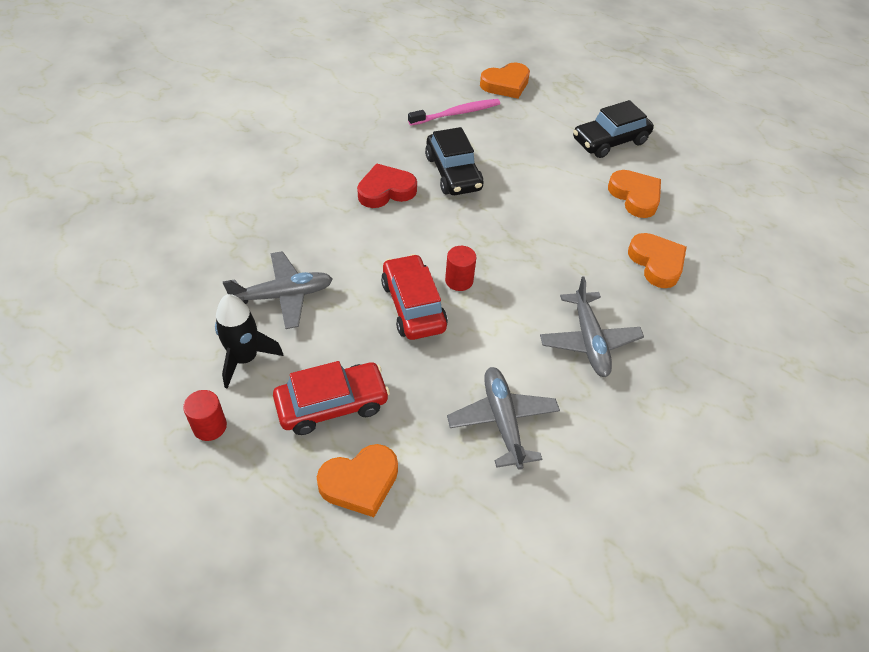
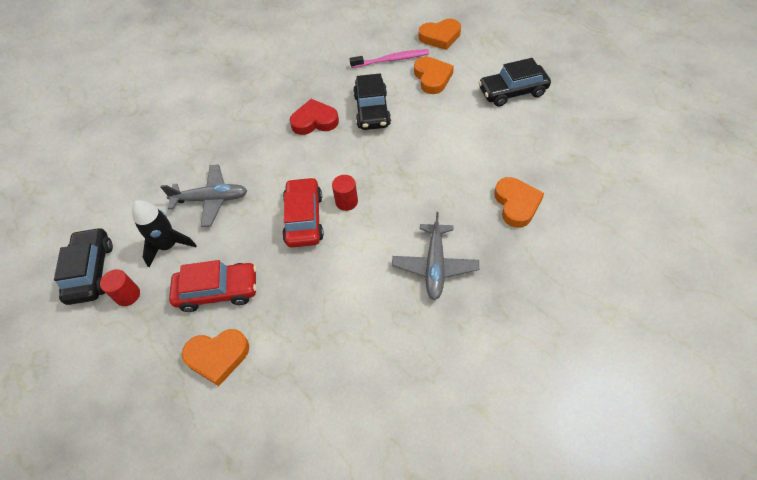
camera: 20 degrees right, 5 degrees up
(146, 404) = (91, 271): none -> black car
(502, 421) = (341, 324): grey plane -> none
(635, 196) = (517, 143): orange heart -> orange heart (432, 78)

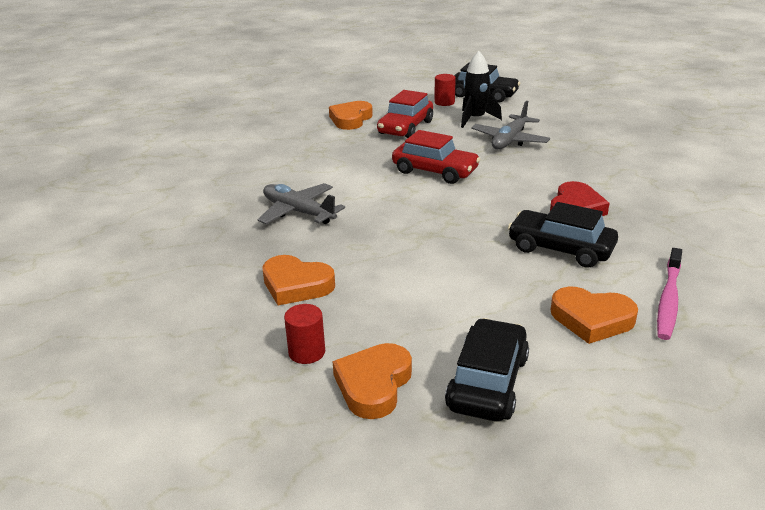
camera: 120 degrees right, 25 degrees down
(346, 201) = (430, 194): red cylinder -> red cylinder (307, 352)
(440, 37) = (708, 373): orange heart -> orange heart (373, 385)

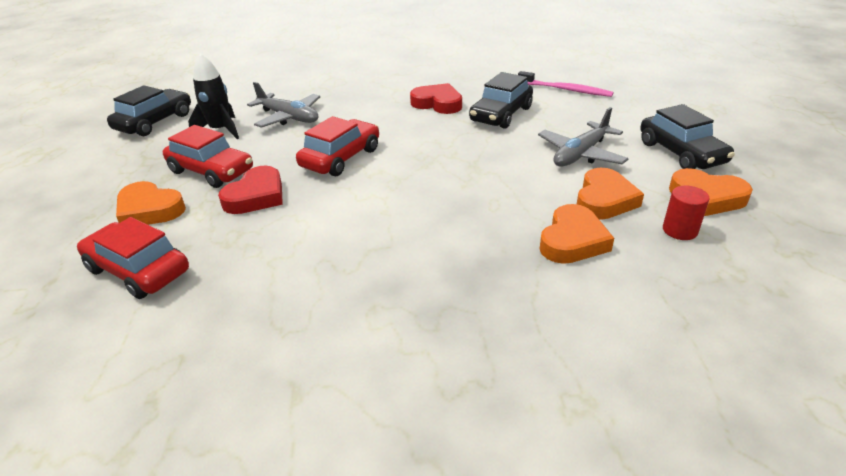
camera: 85 degrees left, 5 degrees up
(283, 130) = (138, 270): none -> red car
(298, 212) = (413, 245): grey plane -> grey plane (580, 154)
(369, 148) = (256, 196): none -> red heart
(444, 102) = (154, 144): red cylinder -> none
(488, 382) = (681, 153): black car -> black car turned 135 degrees counterclockwise
(591, 319) = (594, 114): orange heart -> orange heart (604, 200)

